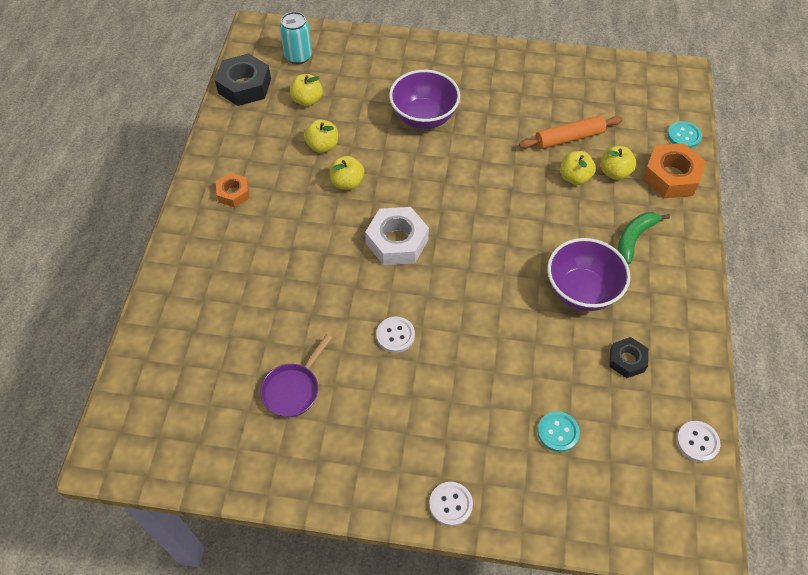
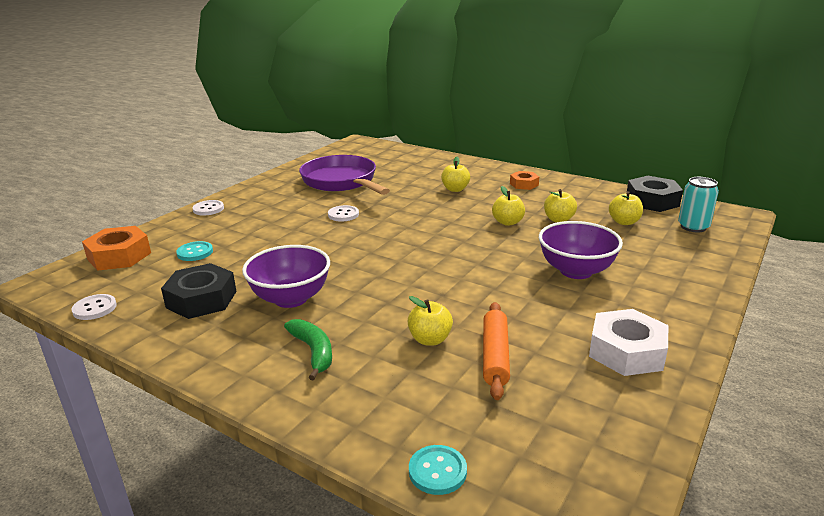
camera: 115 degrees right, 30 degrees down
(293, 389) = (342, 181): purple pan -> purple pan, size x1.95
(397, 241) = (427, 230): white nut -> white nut (626, 351)
(614, 172) = (416, 372): yellow apple -> yellow apple (455, 189)
(627, 360) = (201, 299): black nut -> black nut, size x1.71
(671, 176) = (373, 420): orange nut -> orange nut (119, 256)

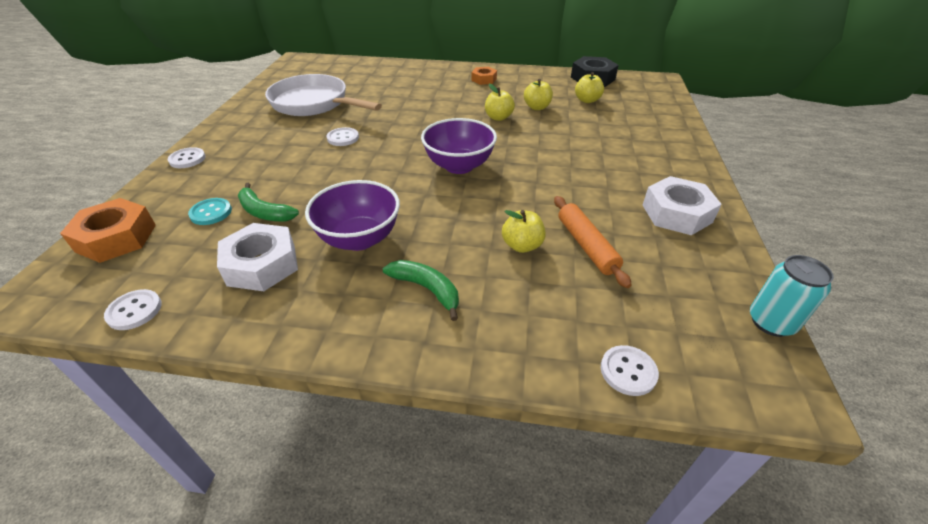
camera: 25 degrees left, 15 degrees up
(201, 299) = (262, 265): black nut -> white nut
(234, 261) = (264, 212): none -> green banana
(342, 181) = (314, 103): purple pan -> white pan
(437, 471) = (628, 371): turquoise button -> white button
(455, 189) = (429, 94): yellow apple -> none
(576, 271) = (586, 151): purple bowl -> purple bowl (459, 166)
(693, 227) = (638, 95): turquoise can -> turquoise can (771, 322)

